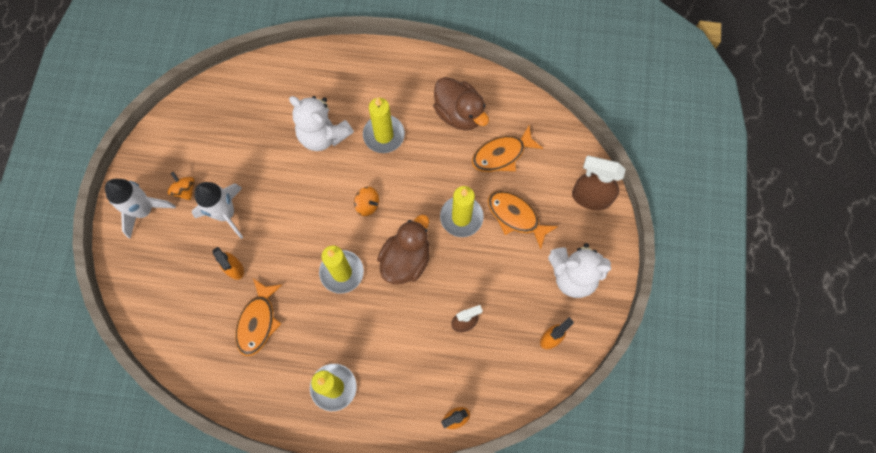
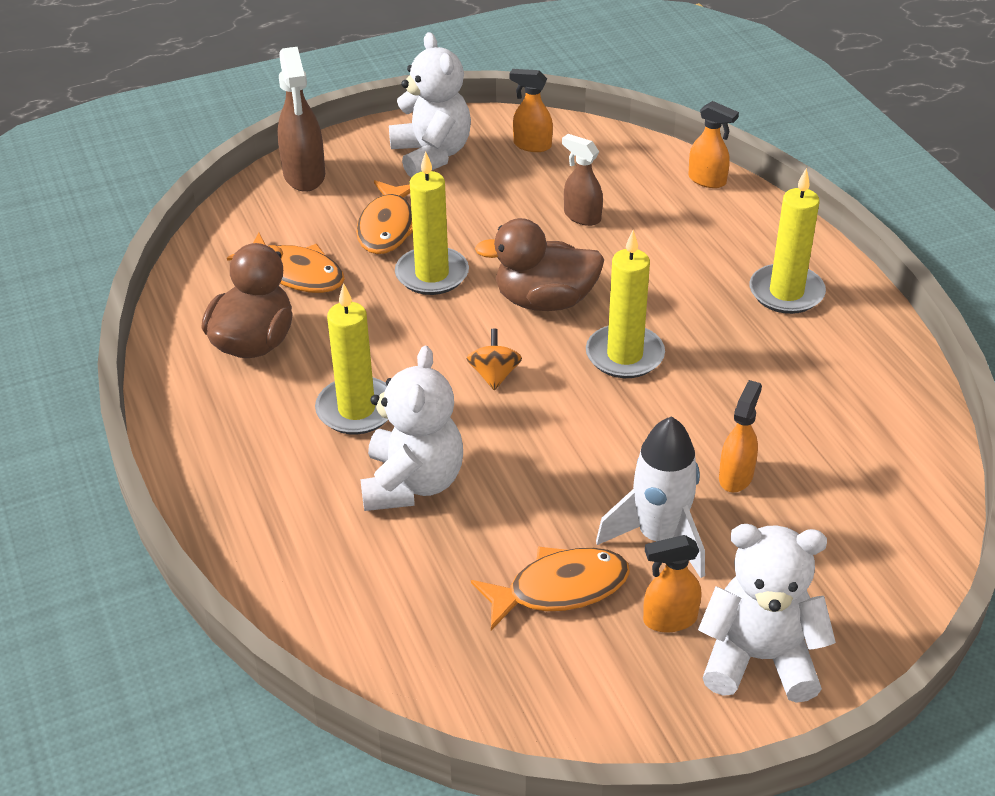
camera: 120 degrees left, 30 degrees down
(144, 210) = (759, 658): white rocket -> white teddy bear
(185, 190) = (669, 619): orange spinning top -> orange spray bottle
(258, 321) = (784, 408): orange fish -> orange fish (559, 589)

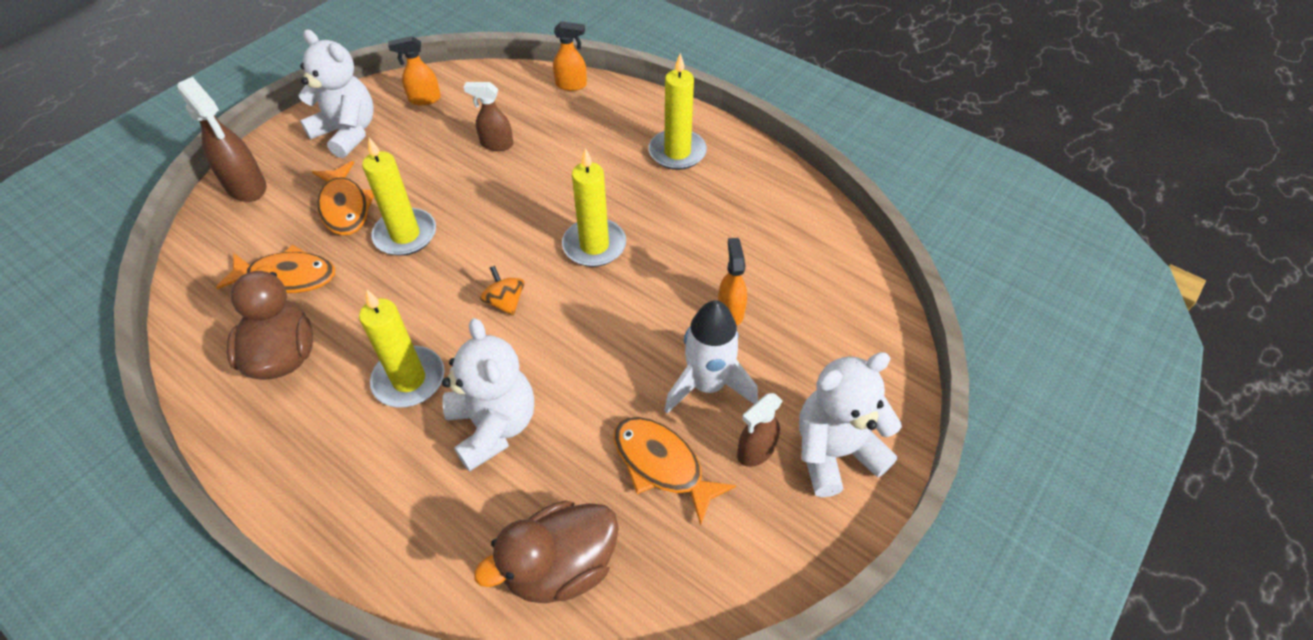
camera: 30 degrees left, 10 degrees up
(544, 301) = (508, 224): brown duck -> brown duck (560, 567)
(559, 589) = (662, 465): orange fish -> orange fish turned 90 degrees counterclockwise
(669, 619) = (755, 451): orange spray bottle -> brown spray bottle

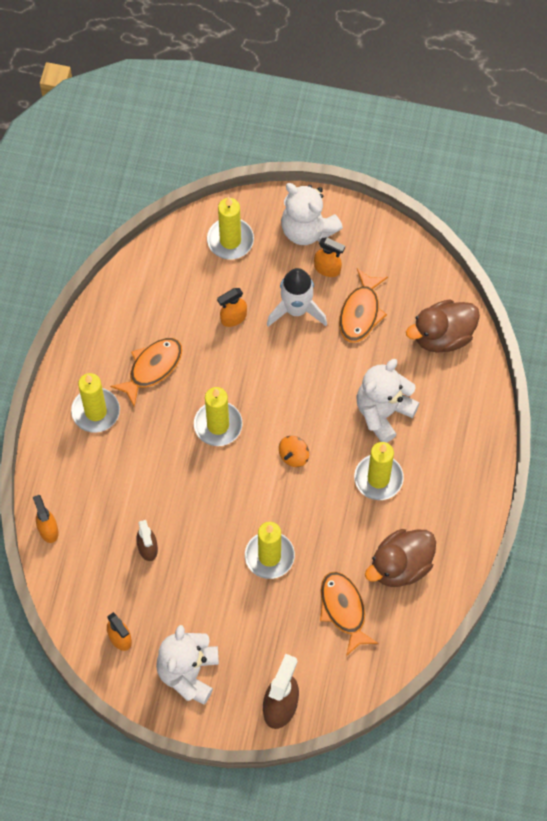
camera: 115 degrees left, 15 degrees up
(345, 207) = (264, 617): orange fish -> orange fish (152, 368)
(560, 567) = (442, 336): brown duck -> brown duck turned 120 degrees clockwise
(755, 451) = (327, 269): brown spray bottle -> orange spray bottle
(852, 350) = (230, 240): none -> yellow candle

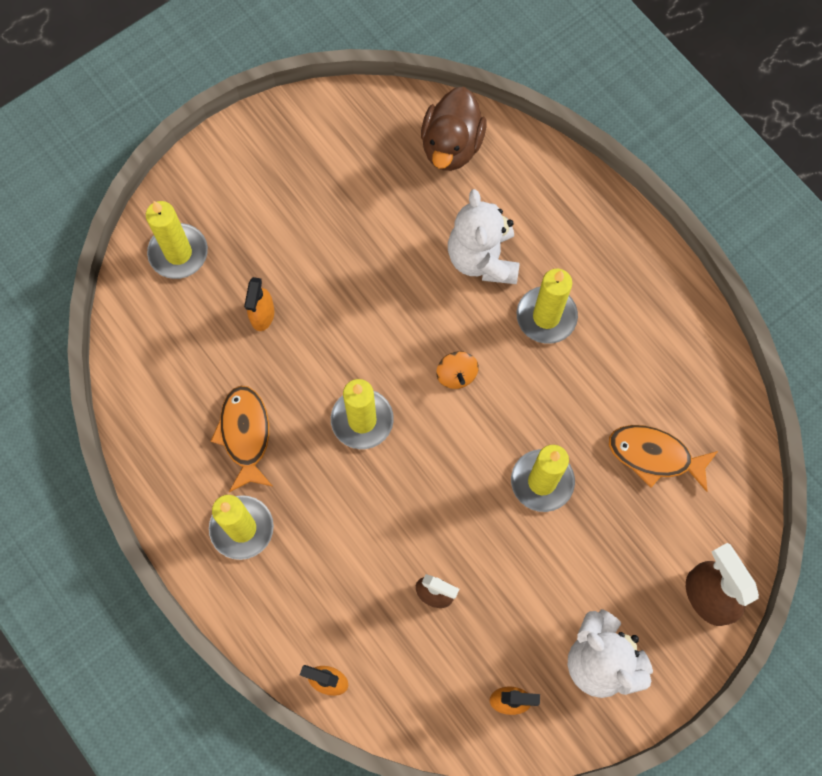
camera: 50 degrees left, 5 degrees up
(296, 309) = (307, 251): white rocket -> none
(307, 229) = (233, 175): white teddy bear -> none
(327, 269) = (291, 190): orange spray bottle -> none
(361, 312) = (363, 197): orange fish -> none
(400, 566) = (652, 368): brown duck -> none

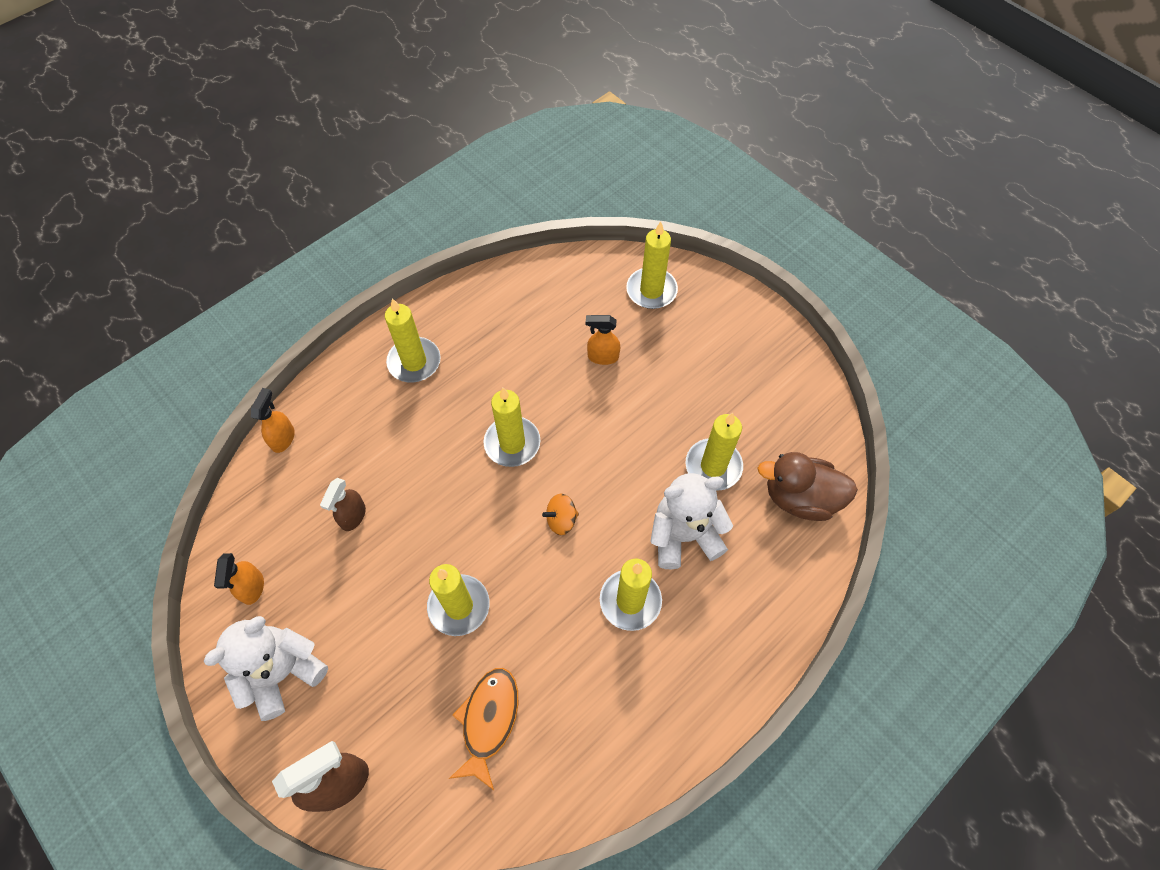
camera: 85 degrees right, 10 degrees down
(245, 435) = (494, 356): orange fish -> none
(409, 220) = (713, 466): none -> yellow candle

